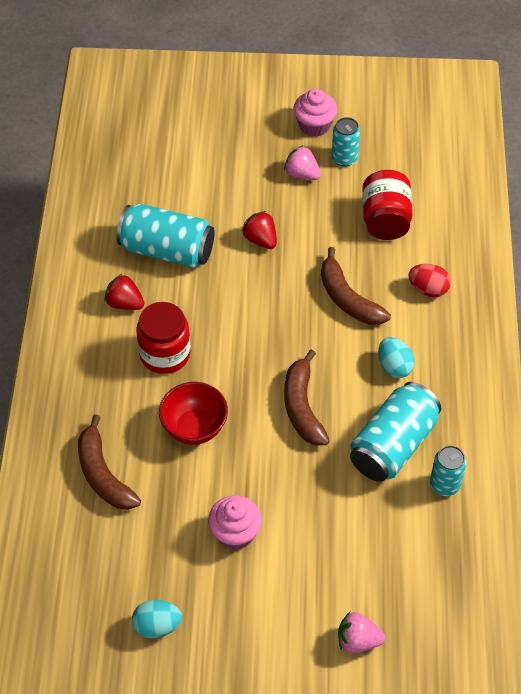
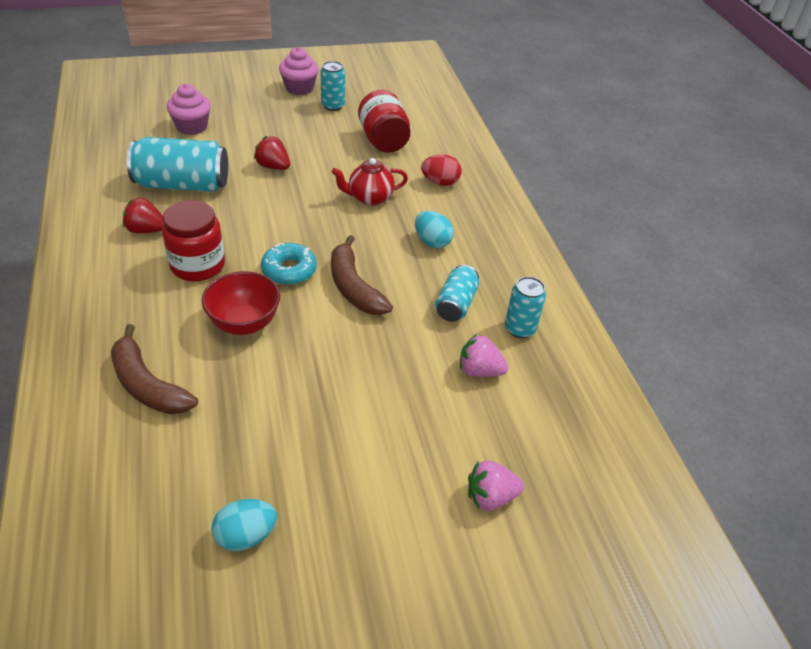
camera: 20 degrees left, 10 degrees down
(235, 533) = (316, 414): pink cupcake -> pink cupcake (192, 127)
(247, 375) = (289, 270): none -> turquoise donut
(302, 174) = (298, 119): pink strawberry -> pink strawberry (479, 370)
(348, 298) = (369, 198): brown banana -> red teapot
(393, 445) = (456, 304): turquoise can -> turquoise can, size x0.57

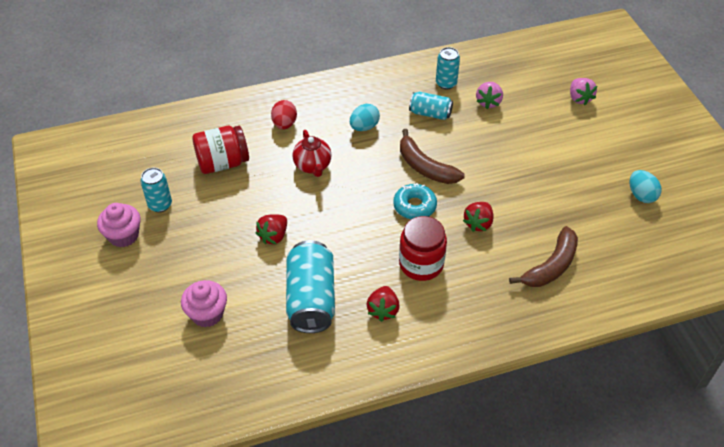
camera: 90 degrees left, 5 degrees up
(244, 323) = (478, 223): red bowl -> red strawberry
(354, 287) = (425, 167): brown banana -> brown banana turned 75 degrees clockwise

